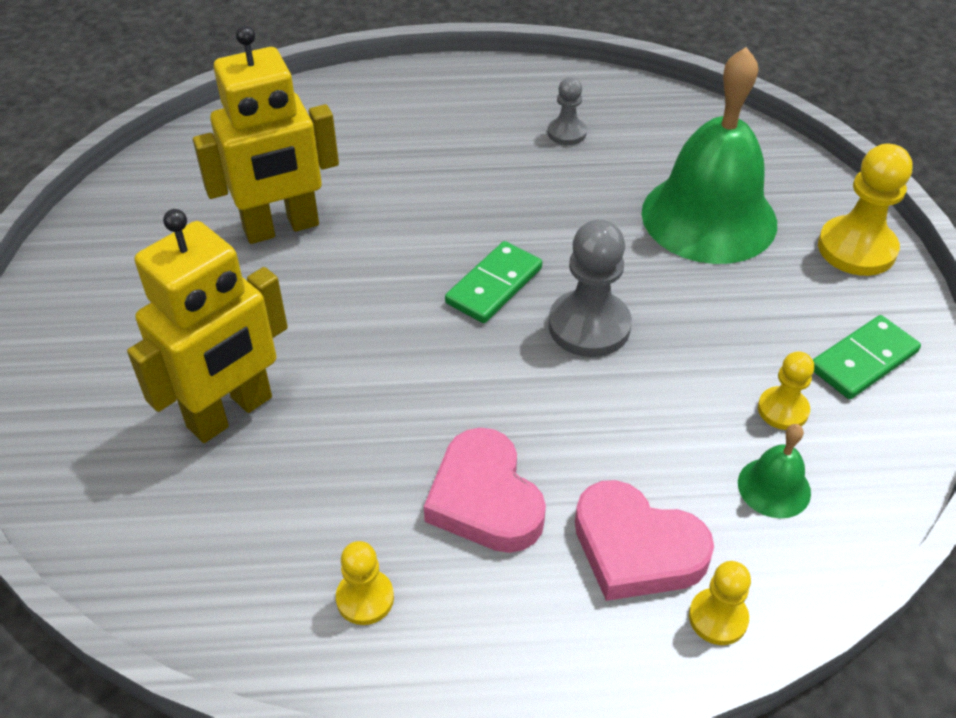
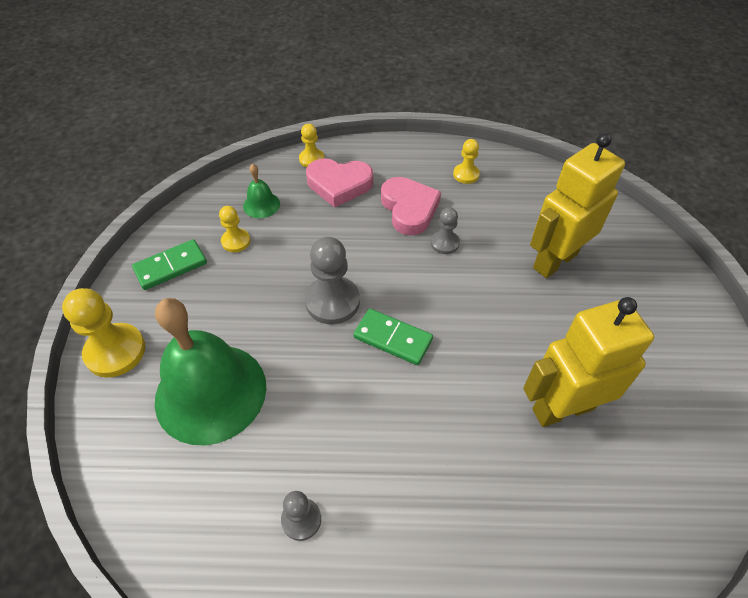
camera: 175 degrees left, 5 degrees up
(417, 432) = (444, 243): none -> grey pawn
(494, 285) = (392, 338): green domino -> green domino turned 75 degrees clockwise
(636, 548) = (339, 185): pink heart -> pink heart turned 150 degrees clockwise

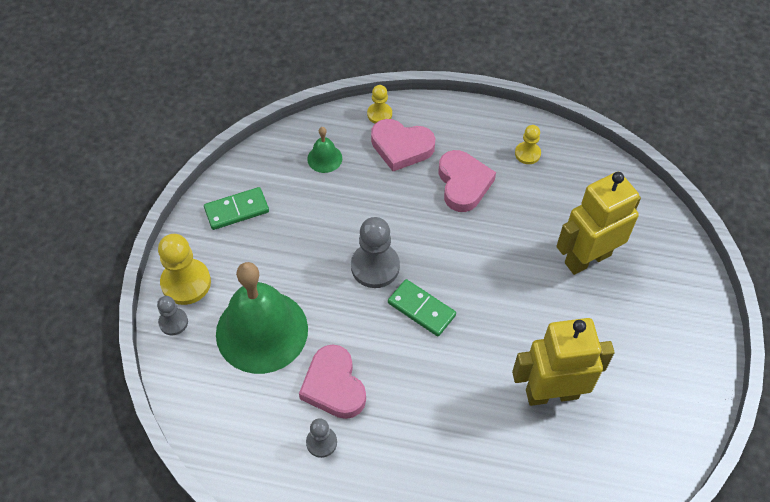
camera: 10 degrees right, 5 degrees up
(236, 241) = (297, 193): yellow pawn -> none
(306, 443) = (334, 386): none -> pink heart
(444, 243) = (488, 225): grey pawn -> grey pawn (173, 322)

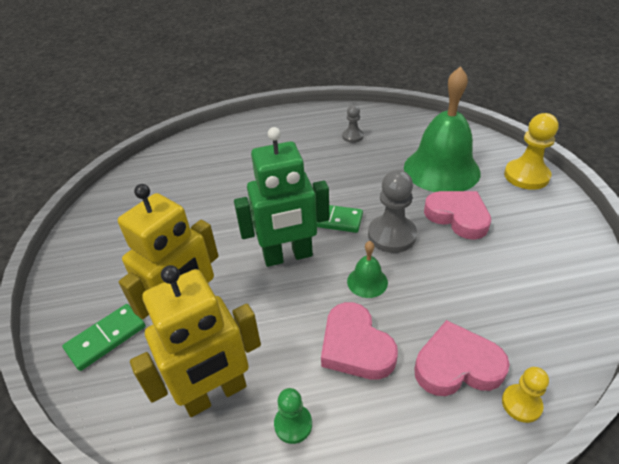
camera: 160 degrees right, 15 degrees down
(173, 322) = (506, 155): grey pawn -> none
(237, 210) = (552, 234): green domino -> green domino (106, 338)
(324, 158) = (527, 315): green bell -> green bell (367, 281)
(334, 386) = (366, 160): pink heart -> pink heart (458, 217)
(483, 282) = (288, 256): none -> green robot
(527, 154) = (293, 424): yellow pawn -> green pawn
(551, 393) = (203, 203): yellow robot -> yellow robot (215, 394)

